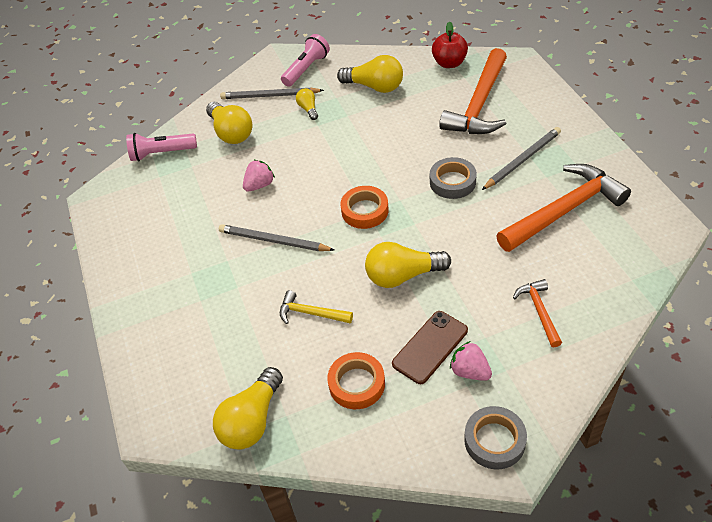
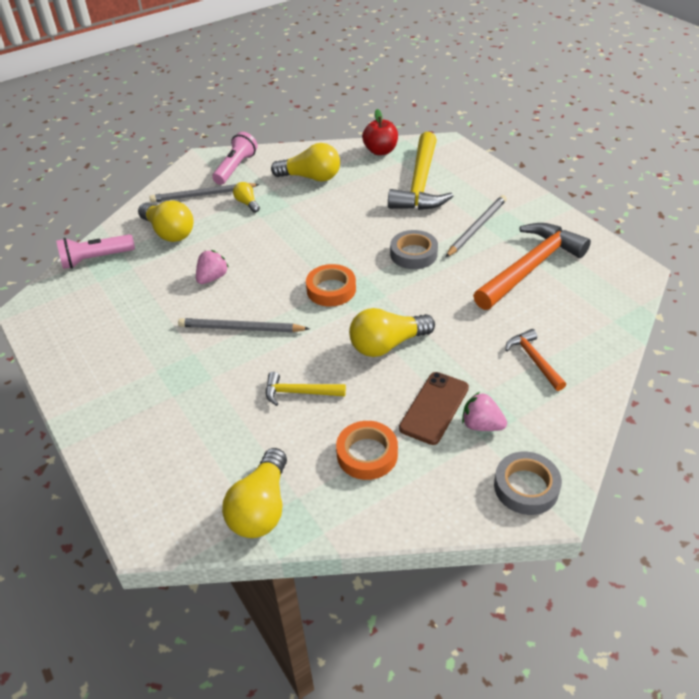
camera: 15 degrees left, 5 degrees down
(479, 104) = (420, 184): orange hammer -> yellow hammer

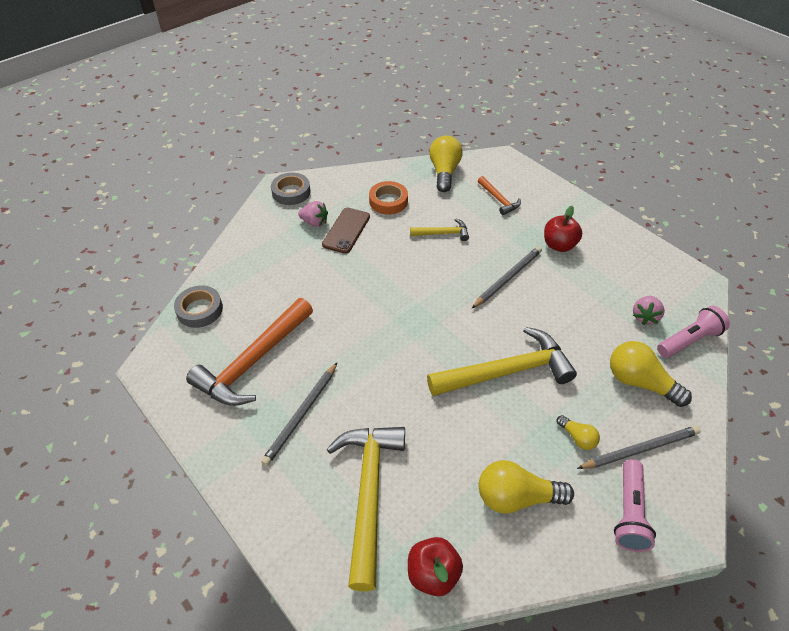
camera: 170 degrees right, 5 degrees up
(155, 364) = (559, 245): none -> red apple
(212, 278) = (559, 326): pink strawberry -> pink strawberry (644, 317)
(241, 328) = (507, 278): grey pencil -> grey pencil turned 45 degrees counterclockwise
(284, 246) = (506, 371): none -> yellow hammer
(331, 289) = (443, 321): orange tape -> none
(387, 345) = (384, 273): yellow light bulb -> none
(413, 254) = (369, 371): grey tape -> grey tape (200, 310)
(534, 360) = (270, 269): orange hammer -> orange hammer (498, 200)

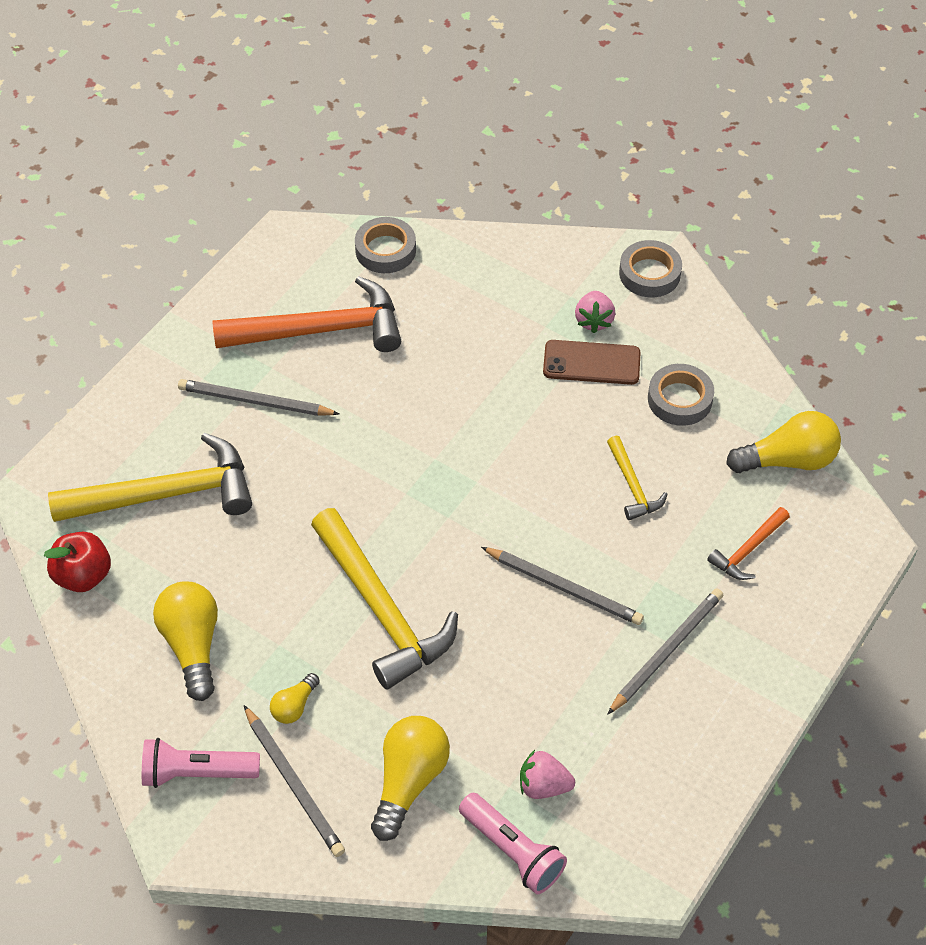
camera: 75 degrees right, 5 degrees up
(253, 361) = (320, 330): orange hammer -> orange hammer turned 150 degrees clockwise
(388, 201) = (680, 399): orange tape -> grey tape
(559, 245) = (666, 651): red apple -> grey pencil

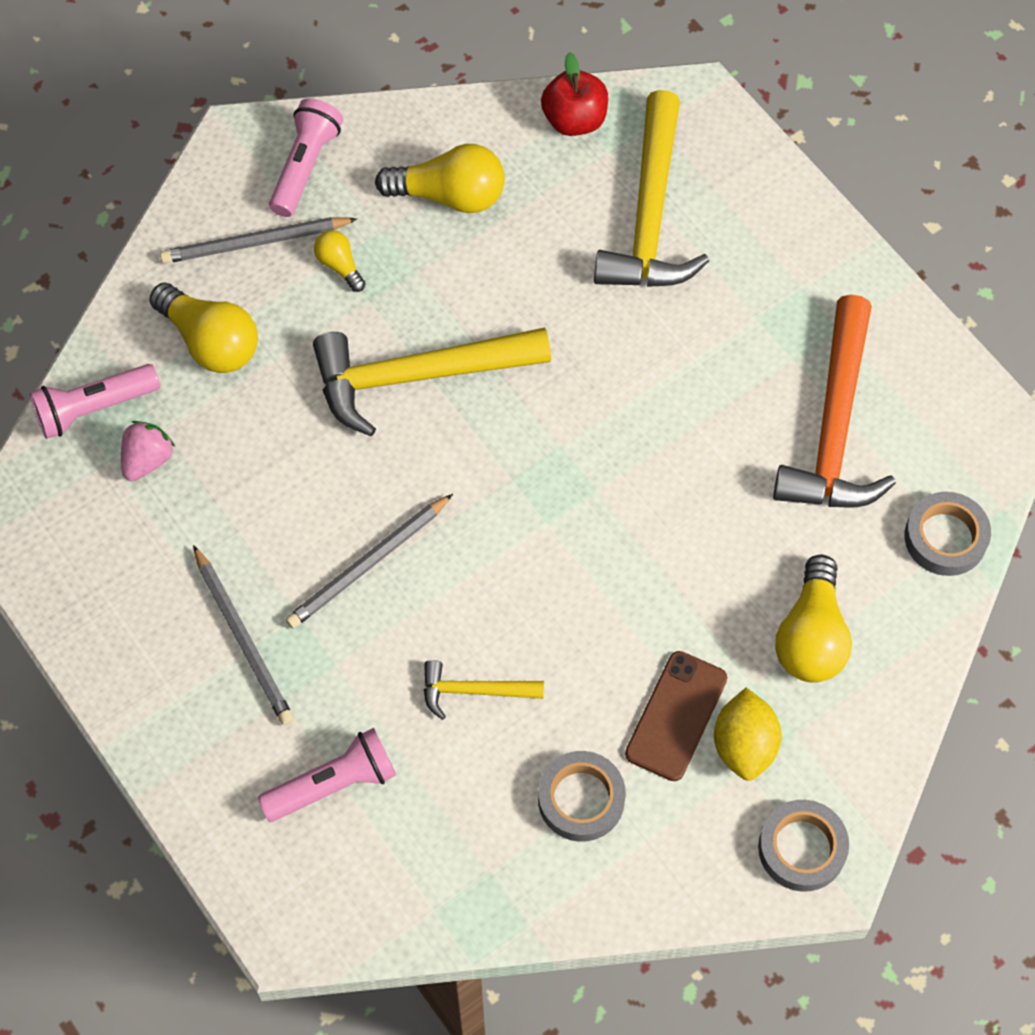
camera: 110 degrees right, 10 degrees up
(255, 401) = (748, 330): grey pencil -> none
(594, 321) = (744, 745): pink strawberry -> yellow lemon
(748, 550) = (333, 783): orange hammer -> pink flashlight
(787, 460) = (440, 890): yellow light bulb -> yellow light bulb (811, 636)

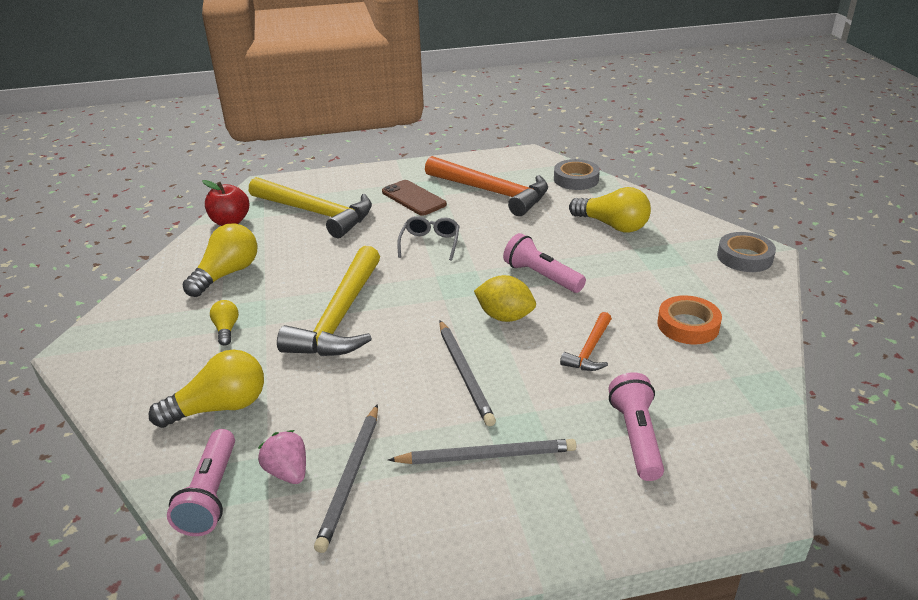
camera: 65 degrees left, 30 degrees down
(255, 243) = (165, 364): grey pencil -> grey pencil (351, 478)
(305, 166) = (135, 326): pink flashlight -> pink flashlight (541, 276)
(339, 266) = (226, 329): yellow light bulb -> yellow light bulb turned 90 degrees clockwise
(474, 691) = (589, 350): yellow hammer -> orange hammer
(581, 799) = (688, 325): grey tape -> orange tape
(639, 403) = (430, 243): none -> grey glasses
(676, 716) = (643, 278): brown phone -> brown phone (413, 198)
(744, 745) = (672, 260): yellow lemon -> yellow lemon (505, 316)

